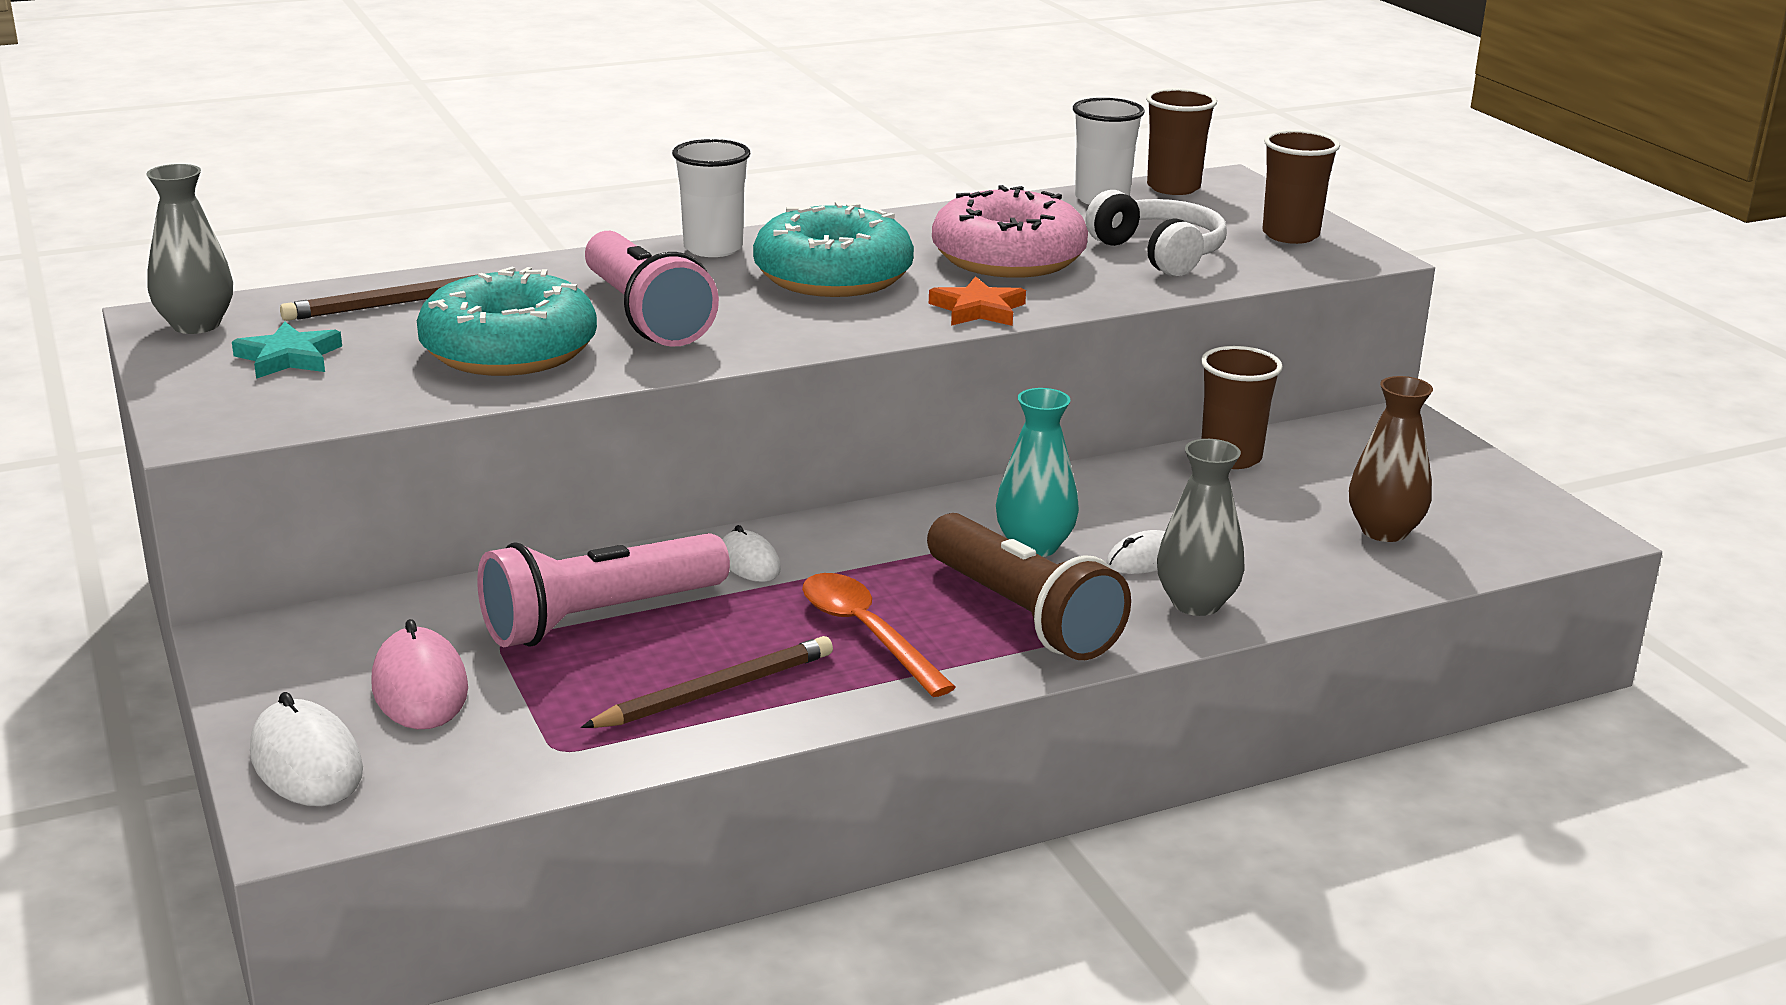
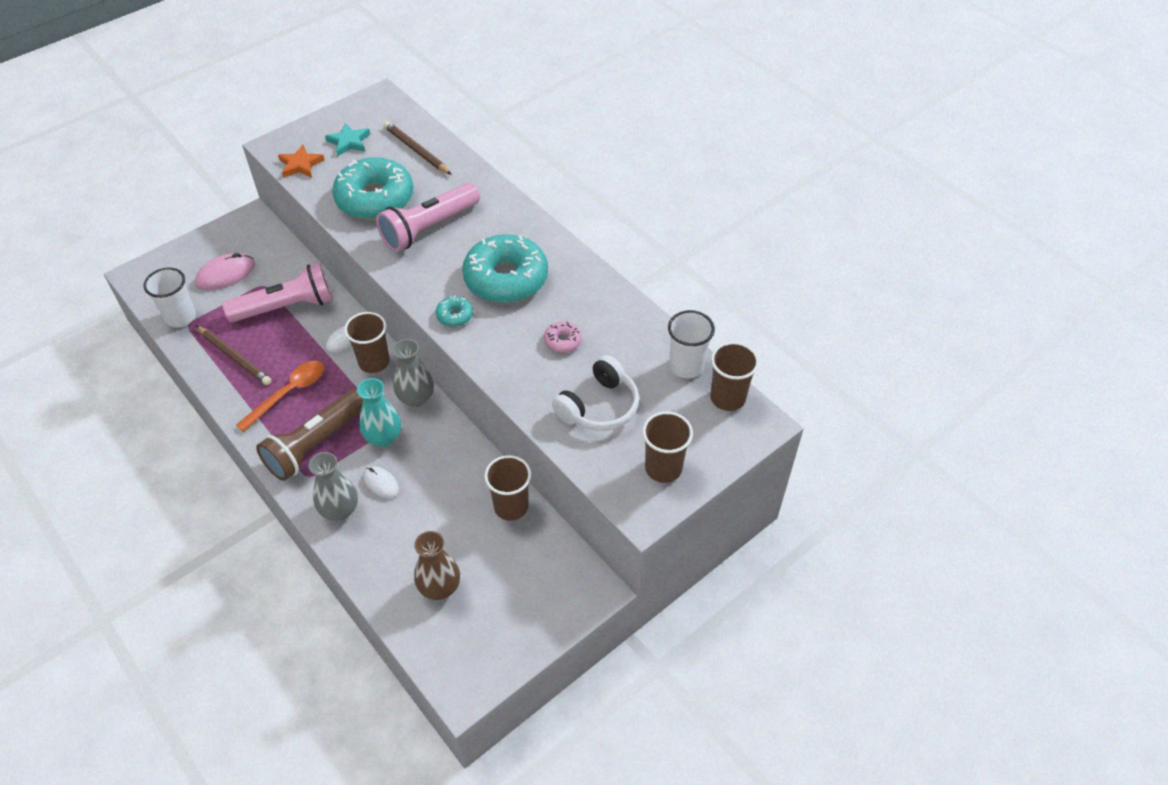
camera: 75 degrees right, 25 degrees up
(196, 325) = (374, 107): grey vase -> grey vase (416, 398)
(306, 762) = (173, 263): white mouse -> none
(600, 617) = (286, 307): pink flashlight -> pink flashlight turned 120 degrees clockwise
(713, 248) = (527, 227): white cup -> white cup (181, 317)
(833, 537) = (374, 362): none -> brown cup
(899, 320) = (455, 315): none -> turquoise donut
(978, 309) = (479, 343): orange star -> orange star (300, 165)
(1008, 258) = (562, 341): pink donut -> pink donut, size x0.43

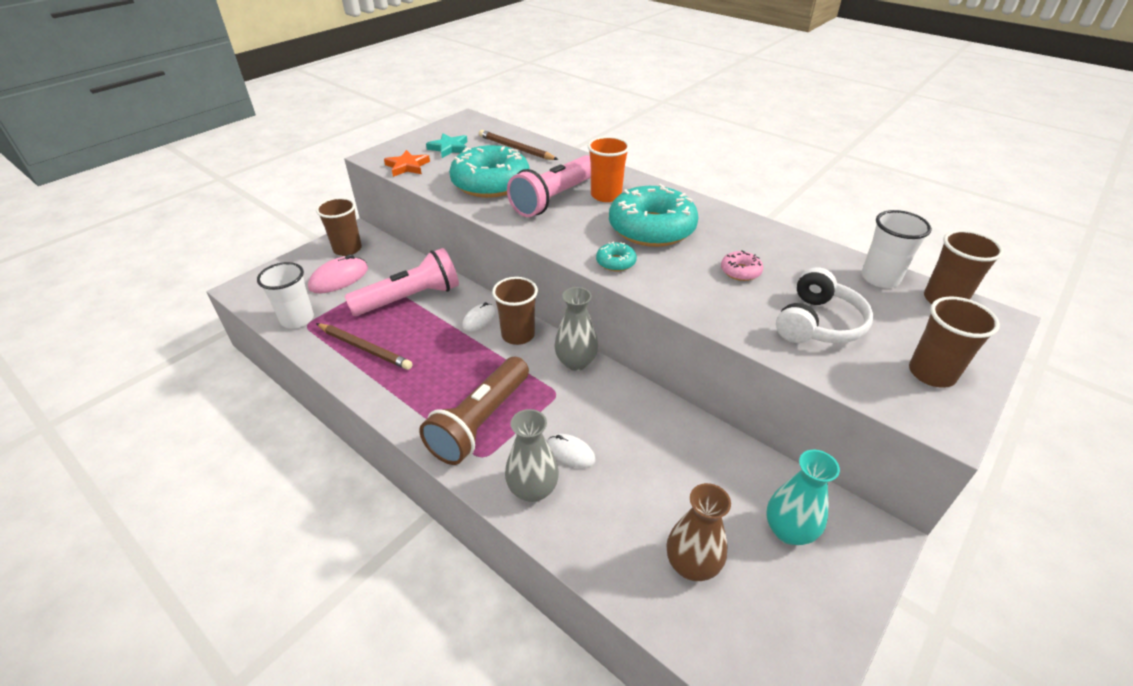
camera: 10 degrees left, 10 degrees down
(288, 393) = (434, 375): orange spoon -> none
(383, 437) = (555, 404): turquoise vase -> turquoise vase (788, 530)
(481, 230) = (606, 195): none -> orange cup
(511, 506) = (729, 456): brown cup -> brown cup (347, 249)

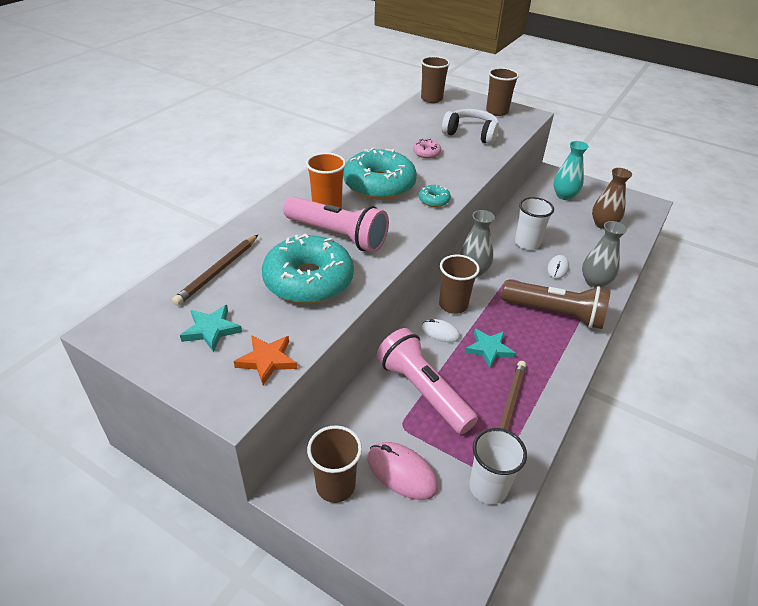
camera: 100 degrees left, 0 degrees up
(443, 350) = (489, 349): none -> turquoise star
(880, 278) = (416, 112): white cup -> white cup (527, 243)

